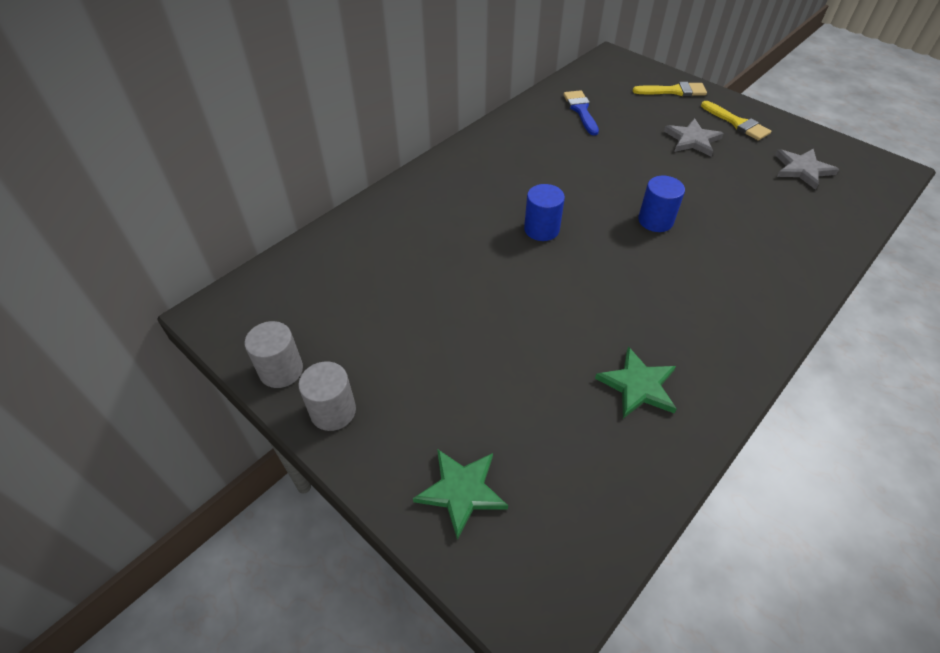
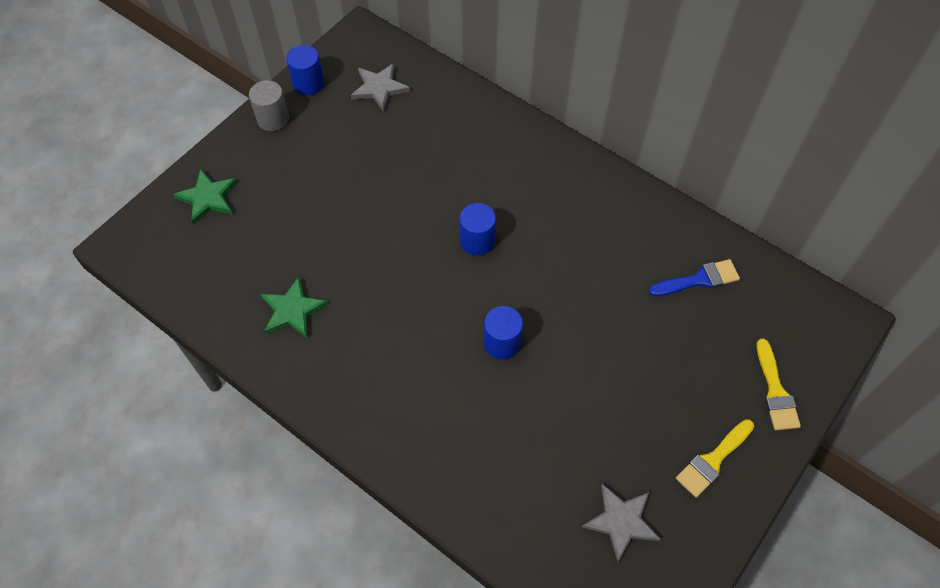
camera: 85 degrees right, 10 degrees up
(281, 370) = (308, 83): grey cylinder -> blue cylinder
(692, 140) = (661, 399): grey star -> grey star (379, 88)

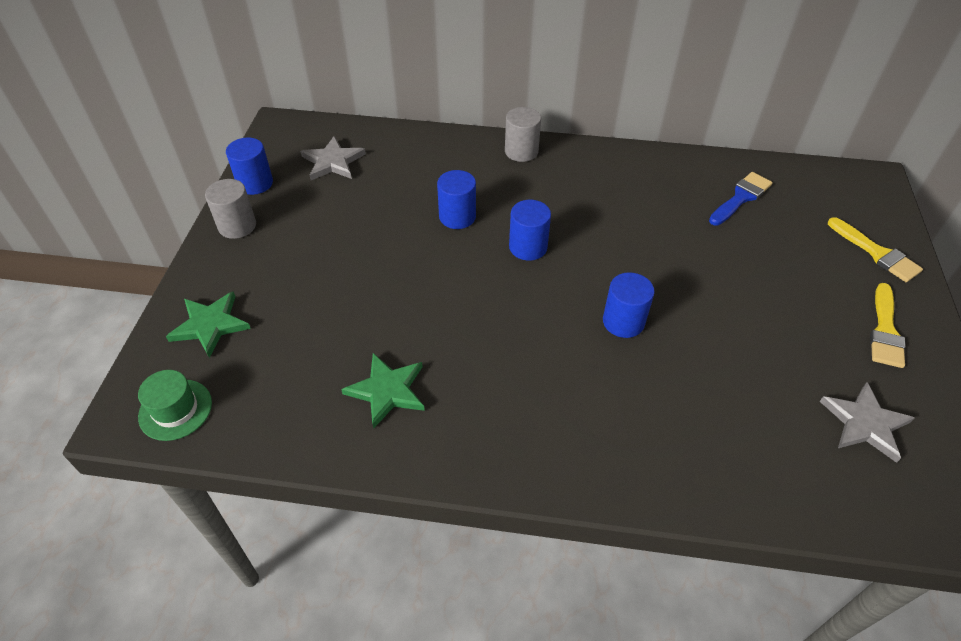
camera: 30 degrees left, 10 degrees down
(151, 254) = (175, 409): none -> green hat
(441, 186) = (457, 216): none -> blue cylinder
(540, 145) = (521, 151): none -> grey cylinder

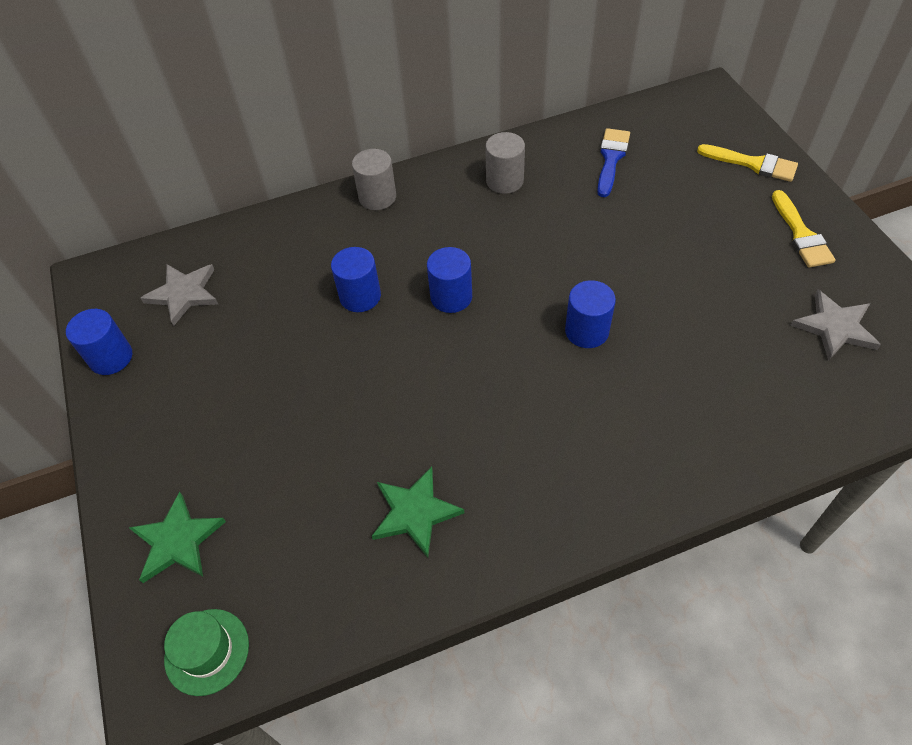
camera: 25 degrees left, 5 degrees up
(237, 226) = (126, 415): grey cylinder -> grey cylinder (504, 181)

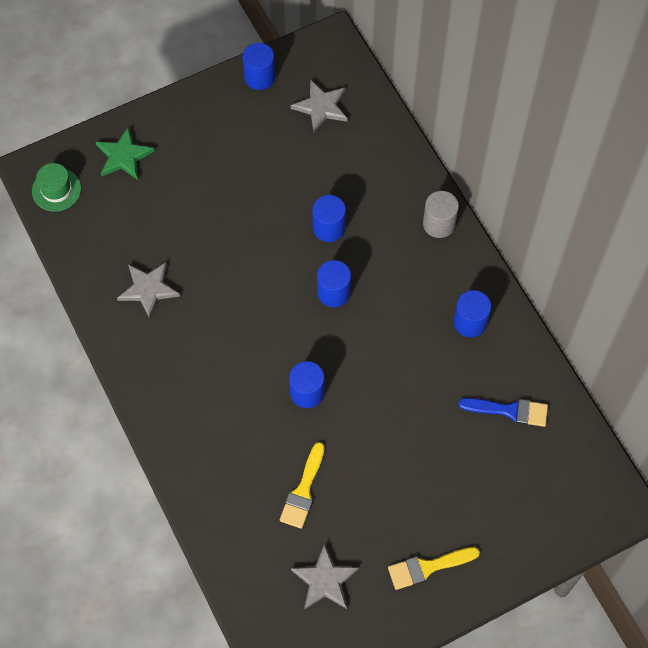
camera: 80 degrees right, 10 degrees up
(415, 512) = (148, 289): green star -> grey star
(504, 181) = (470, 322): grey cylinder -> blue cylinder
(753, 164) = (516, 535): yellow brush -> yellow brush (303, 491)

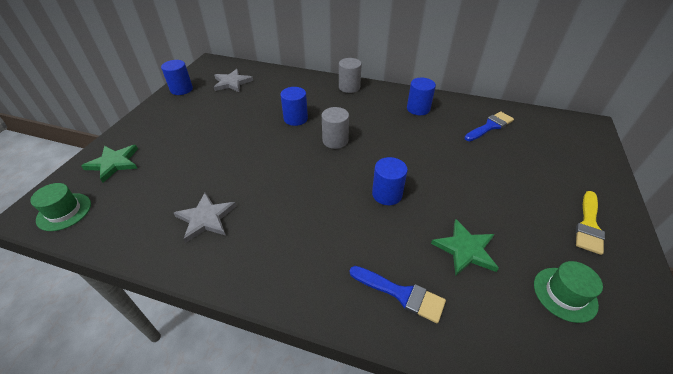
camera: 45 degrees left, 20 degrees down
(218, 475) = (401, 294): none -> blue brush
(303, 491) = (465, 249): yellow brush -> green star
(325, 580) = (564, 294): grey star -> green hat
(333, 292) = (335, 140): blue cylinder -> grey cylinder

